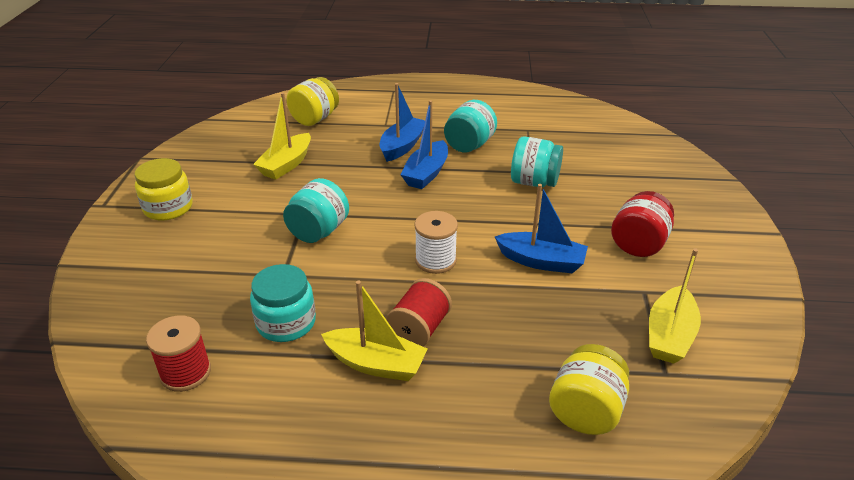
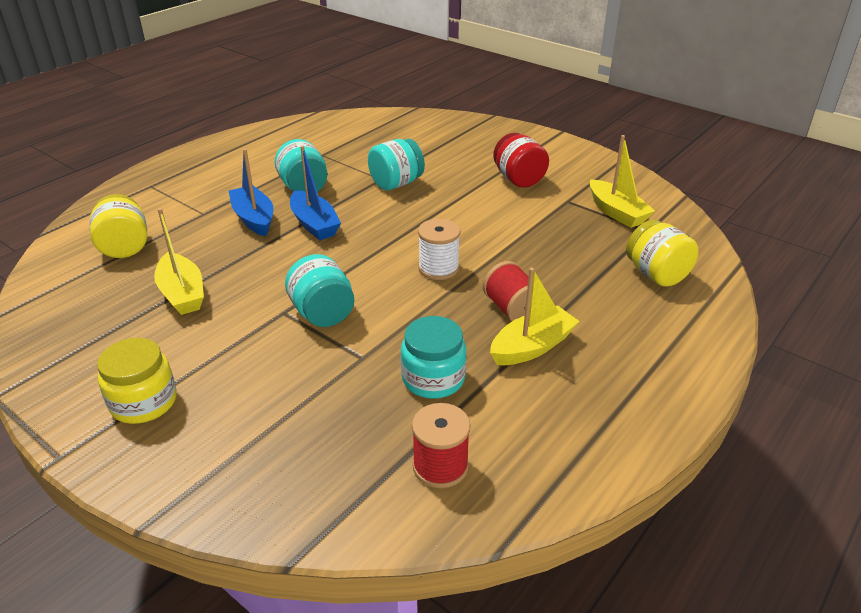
camera: 55 degrees left, 0 degrees up
(541, 261) = (494, 223): blue boat -> none

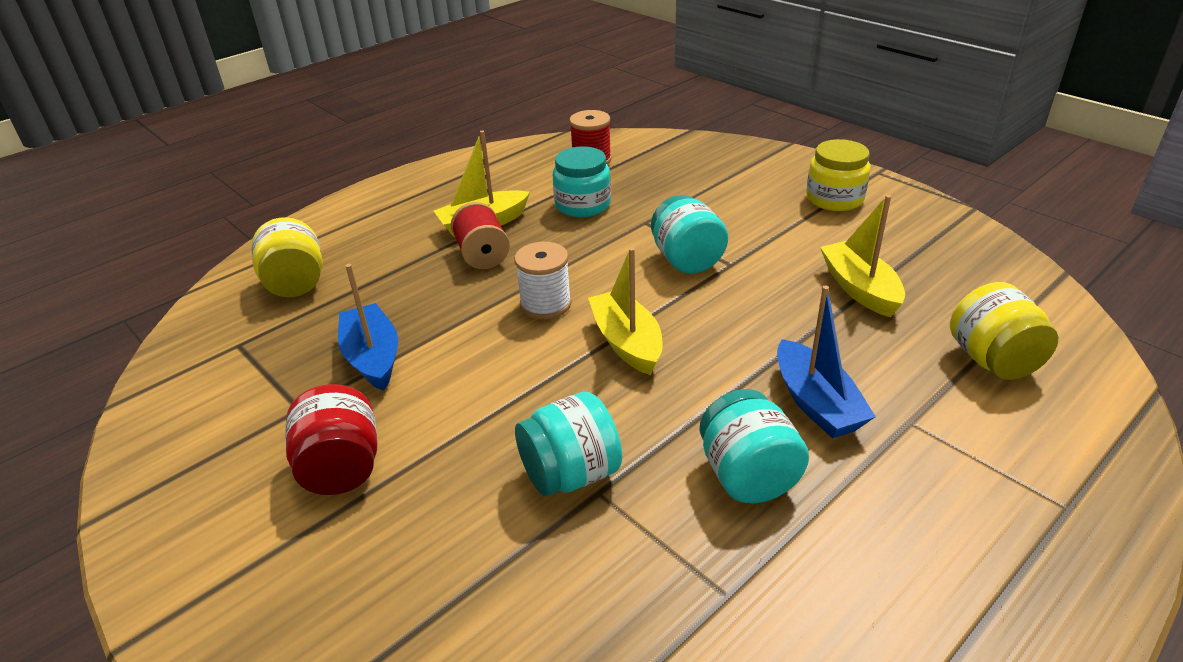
camera: 170 degrees left, 0 degrees up
(314, 224) = (714, 385): blue boat -> blue boat (373, 357)
(616, 212) = (248, 378): yellow boat -> yellow boat (627, 342)

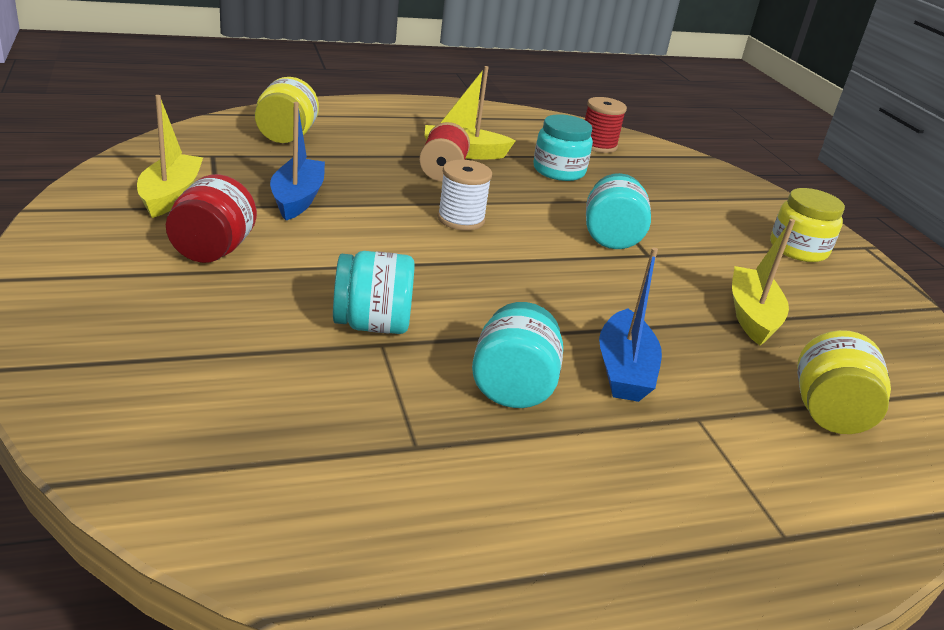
camera: 20 degrees right, 5 degrees down
(627, 342) = (502, 267): yellow boat -> yellow boat (170, 195)

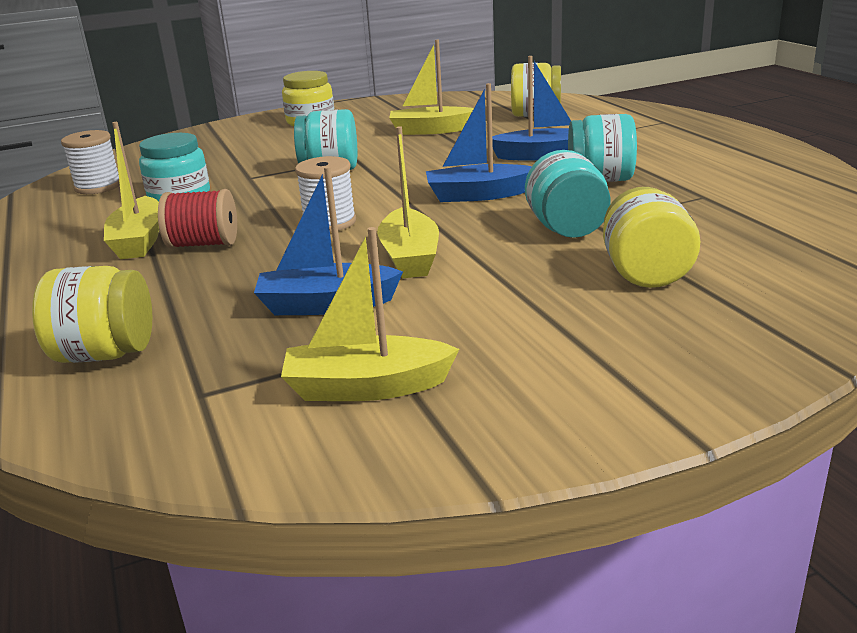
camera: 90 degrees left, 5 degrees down
(212, 250) = (497, 322): red jar -> none
(238, 336) = (645, 273): none -> yellow jar
(359, 239) = (410, 257): none -> yellow boat
(496, 298) = (478, 195): none -> blue boat
(598, 145) = (98, 187): red spool -> white spool

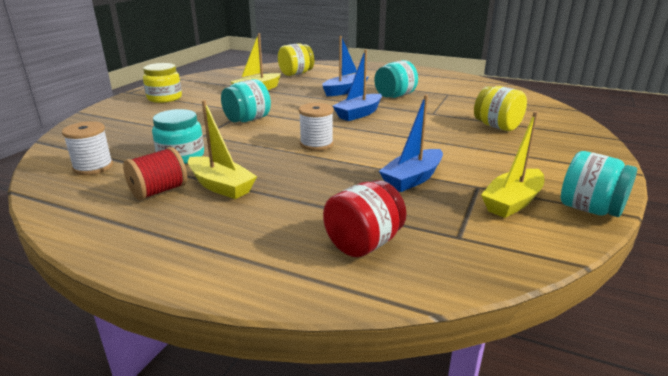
camera: 45 degrees left, 0 degrees up
(106, 354) = (363, 244): yellow jar -> red jar
(203, 244) = (270, 175): red spool -> red spool (159, 191)
(410, 257) = (396, 147): yellow boat -> none
(567, 229) = (430, 118): turquoise jar -> turquoise jar (590, 209)

